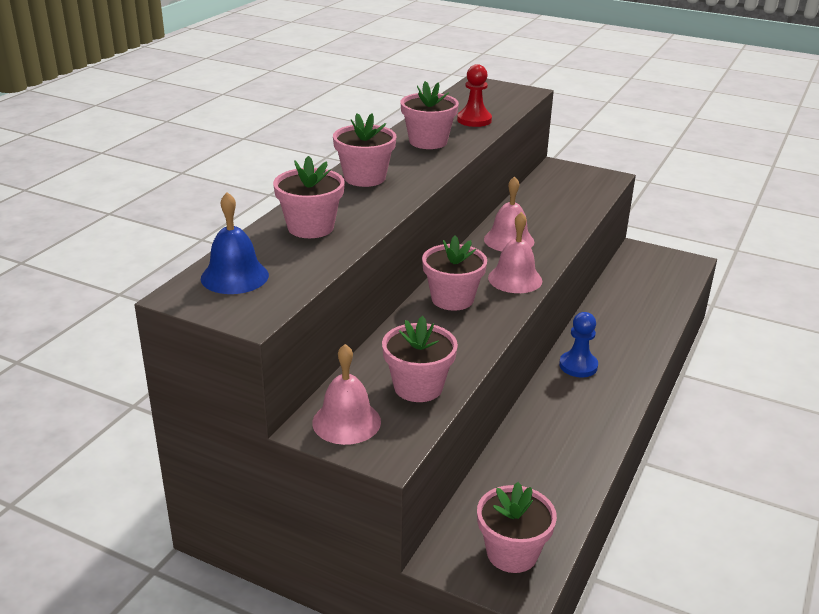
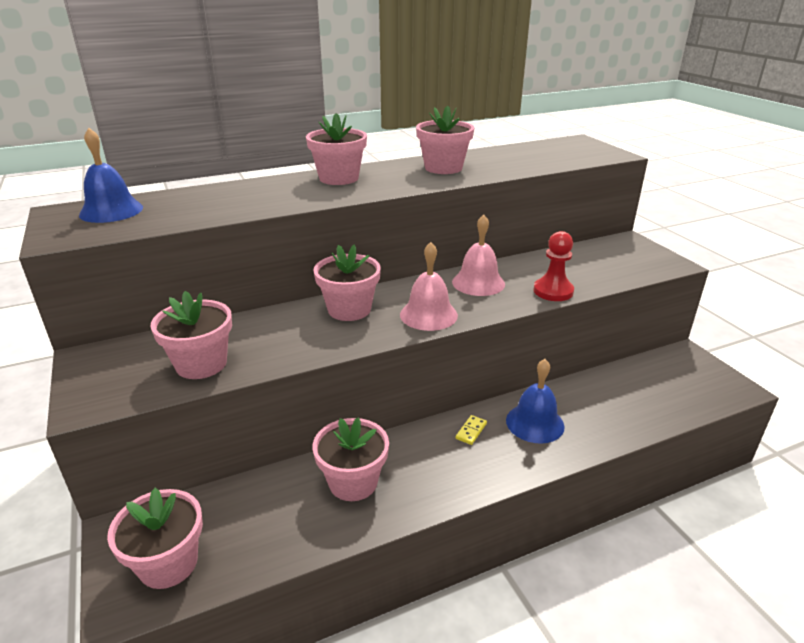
camera: 40 degrees right, 0 degrees up
(310, 227) = (227, 197): pink flower pot -> pink flower pot (353, 482)
(346, 422) = (112, 364): pink bell -> none
(474, 120) = (517, 163): red pawn -> red pawn (553, 291)
(578, 366) = (471, 431): blue pawn -> yellow domino
(609, 340) = (535, 423): none -> blue bell

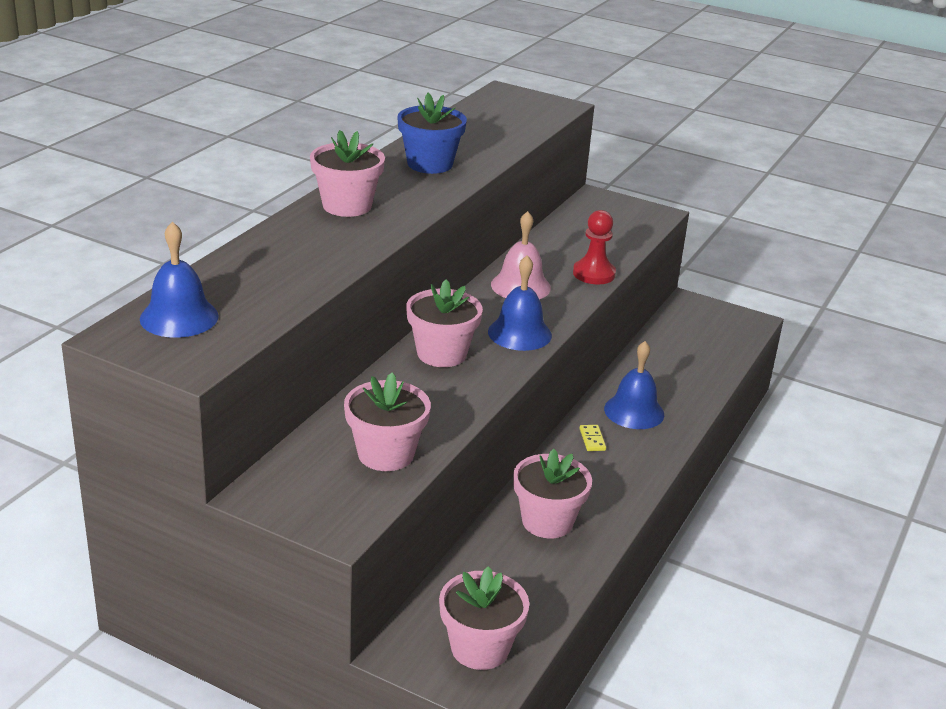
camera: 40 degrees left, 0 degrees up
(428, 315) = (519, 333): pink bell -> blue bell
(443, 168) = (430, 164): pink flower pot -> blue flower pot

